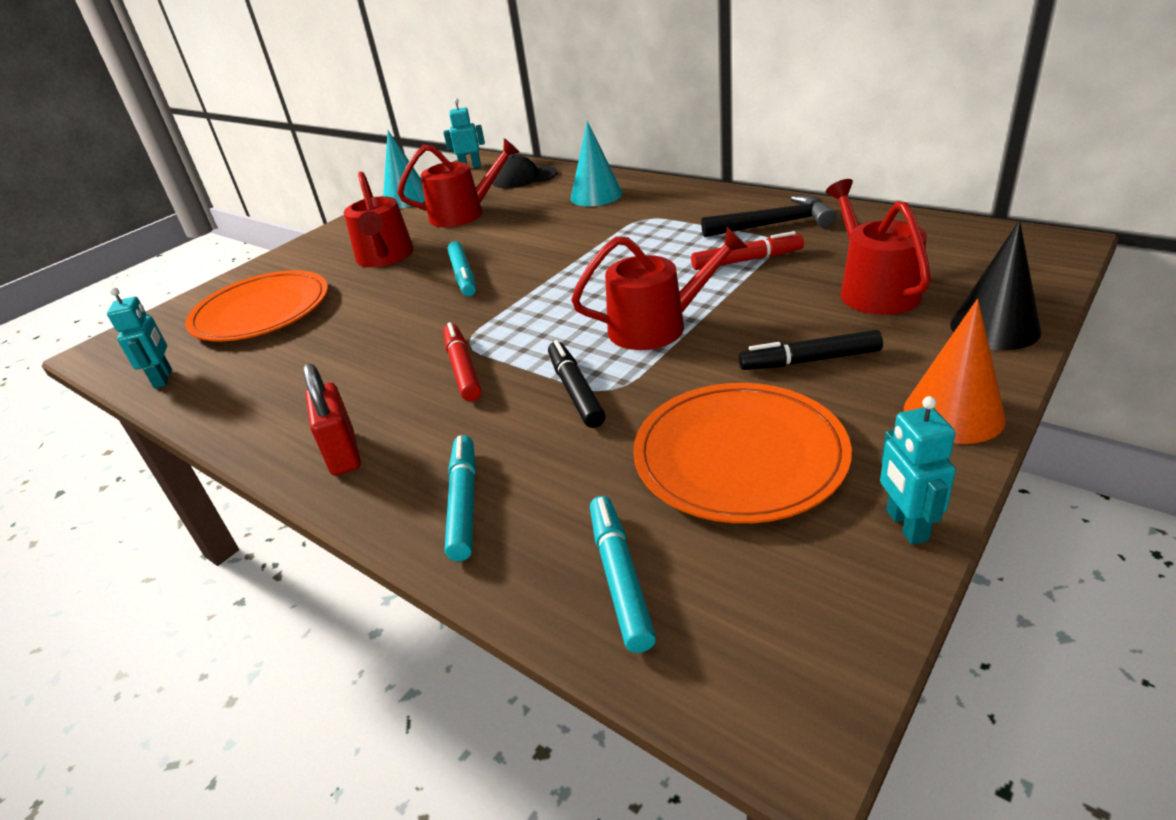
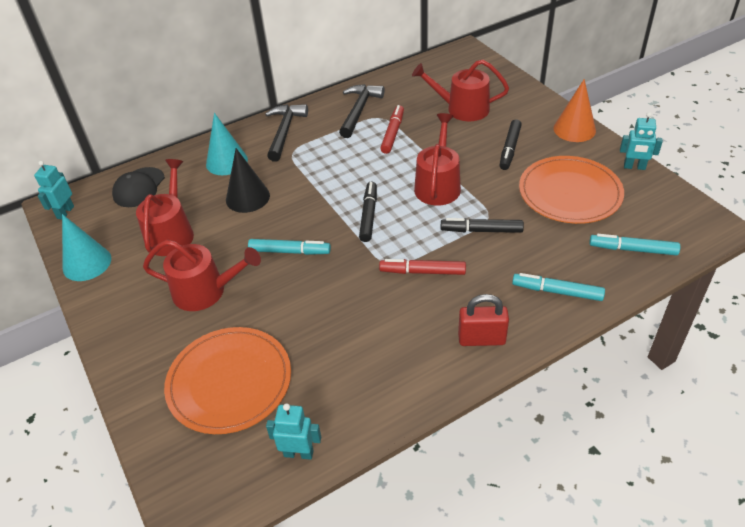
camera: 70 degrees left, 10 degrees up
(554, 299) = (368, 216): none -> black marker
(679, 202) = (284, 132): none -> black hammer
(994, 328) = (521, 94): black cone -> black cone (247, 197)

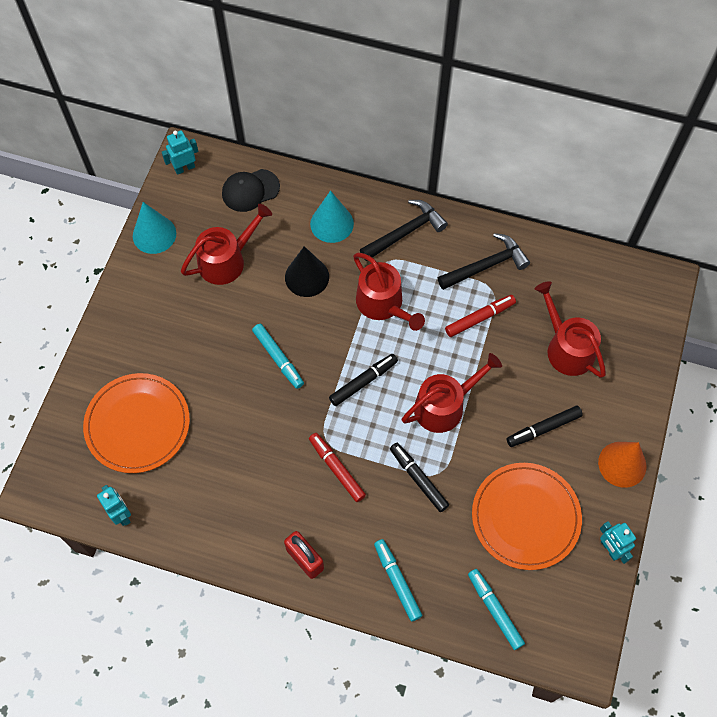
camera: 45 degrees right, 20 degrees up
(205, 291) = (195, 337): red watering can -> red watering can (383, 304)

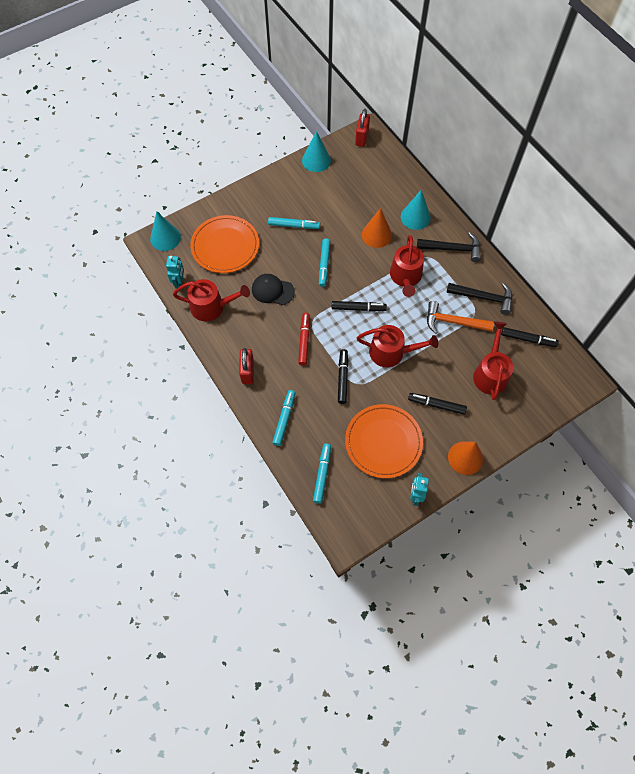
camera: 40 degrees right, 0 degrees up
(51, 471) = (165, 238): none -> turquoise cone
(184, 168) = (361, 137): turquoise robot -> red padlock
(199, 336) = (293, 225): none -> turquoise marker
(226, 260) = (342, 198): red watering can -> red watering can (211, 307)
(250, 190) = (386, 171): black cap -> black cap (272, 290)
(307, 277) = (376, 235): black cone -> orange cone
(479, 318) = (453, 322): red marker -> orange hammer
(570, 279) = (527, 339): none -> black marker

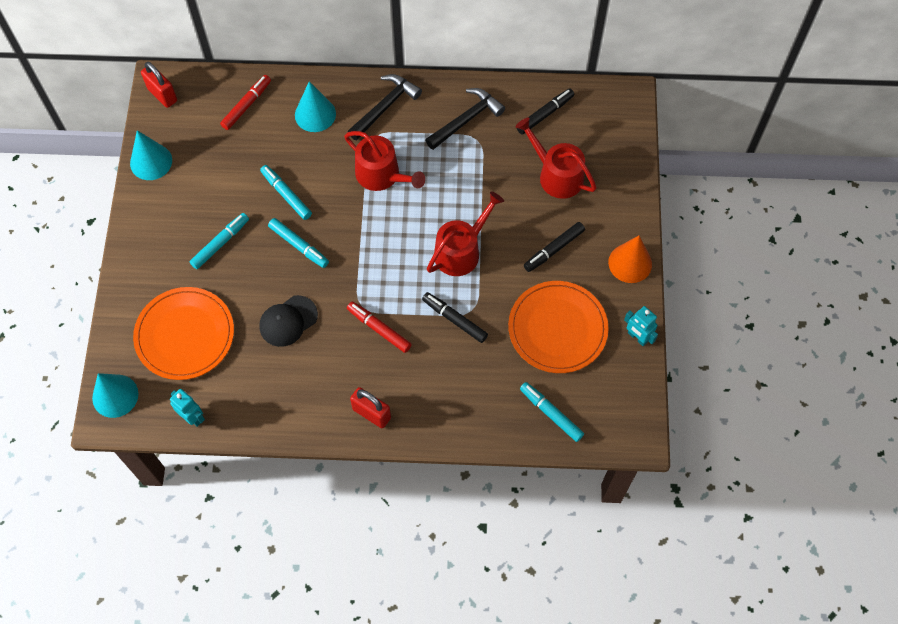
camera: 55 degrees left, 0 degrees up
(211, 307) = (256, 401): red watering can -> none
(284, 419) = (459, 411): turquoise marker -> turquoise marker (286, 195)
(358, 308) = (382, 248): black marker -> none
(376, 235) = (305, 167): orange cone -> none
(390, 180) = (246, 105): none -> red marker
(453, 322) = (472, 167): orange hammer -> none

